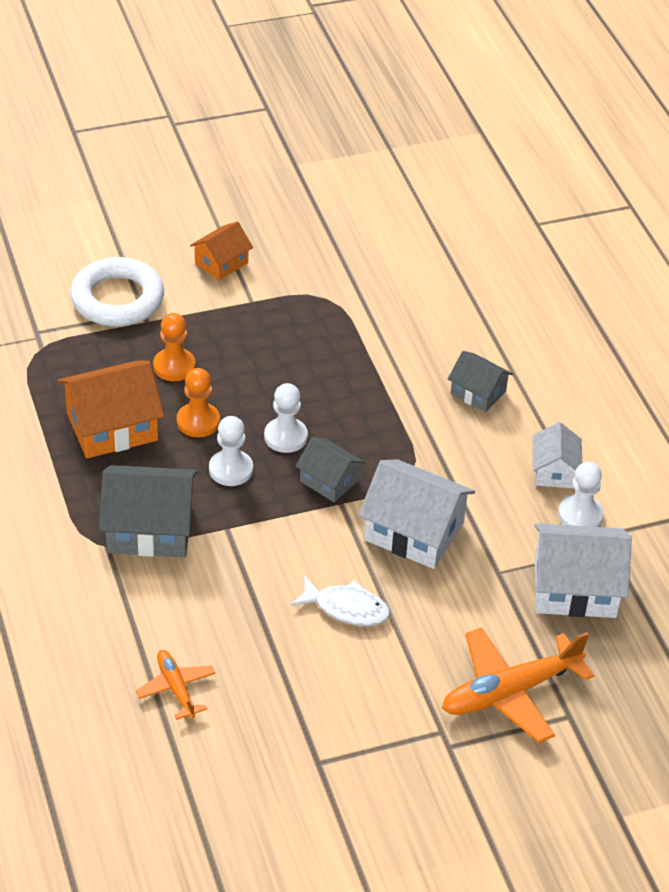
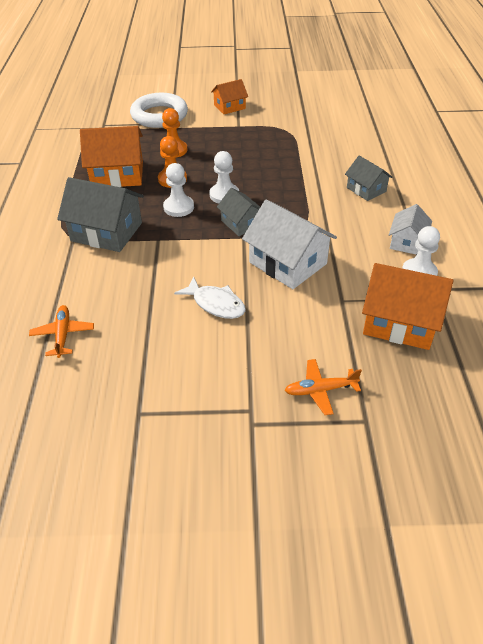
camera: 20 degrees right, 0 degrees up
(510, 692) = (320, 390): orange plane -> orange plane, size x0.55
(575, 588) = (400, 322): white house -> orange house

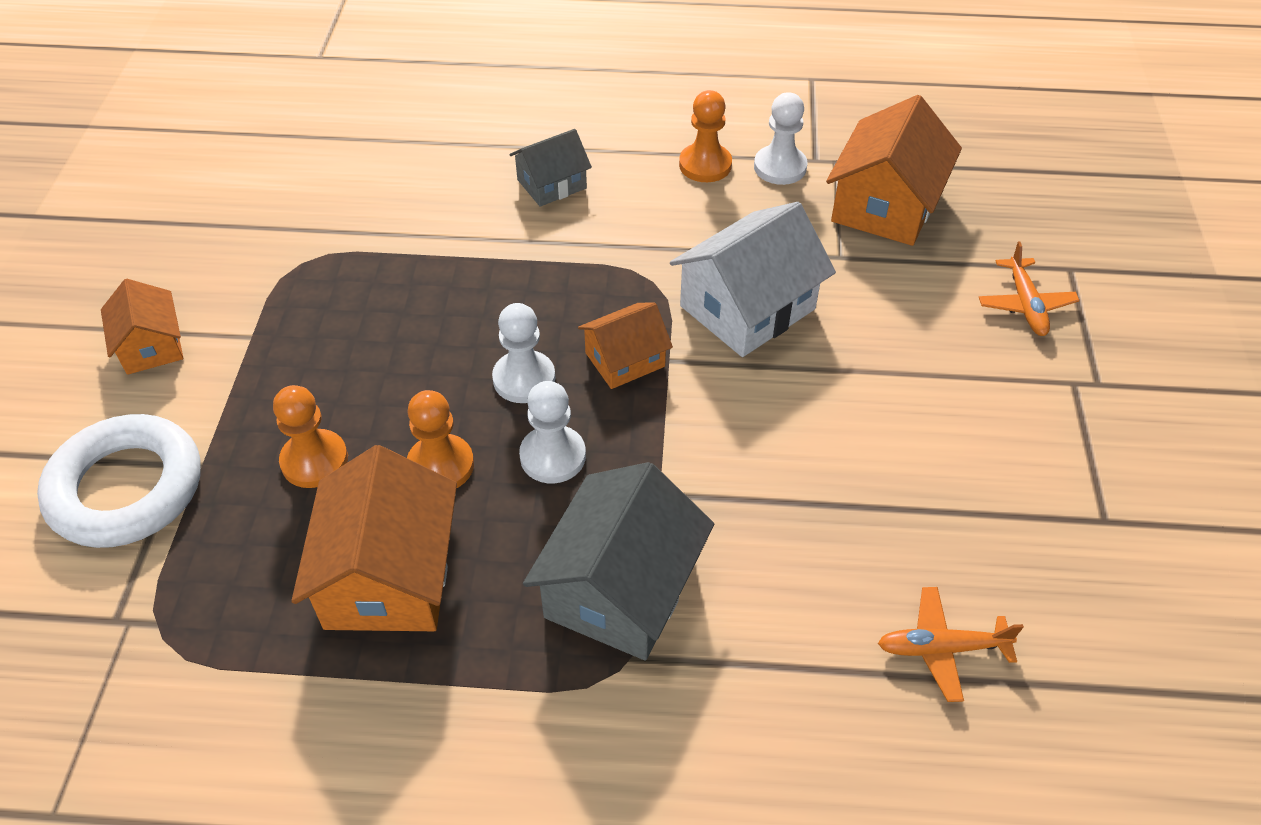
camera: 85 degrees left, 5 degrees up
(216, 304) = (851, 410): white fish -> none
(241, 223) = (625, 360): grey house -> orange house
(407, 242) = (705, 165): white house -> orange pawn

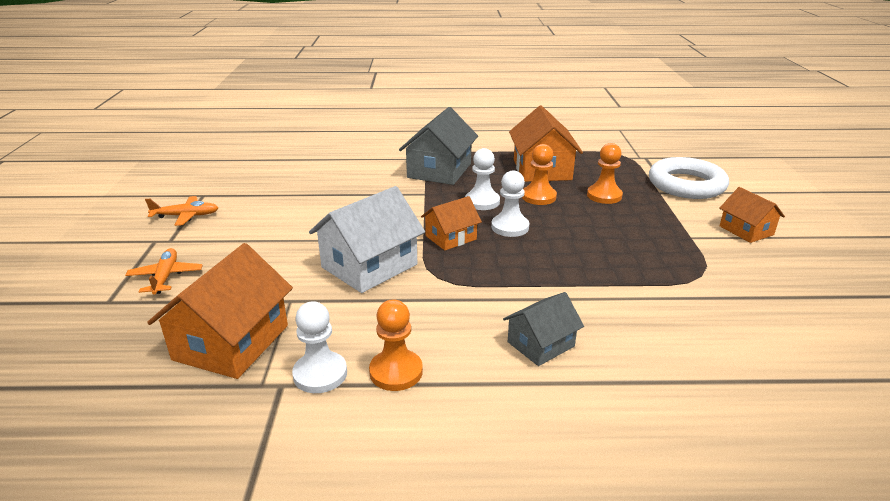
camera: 175 degrees right, 20 degrees down
(942, 648) = (304, 164): orange plane -> orange plane (186, 216)

